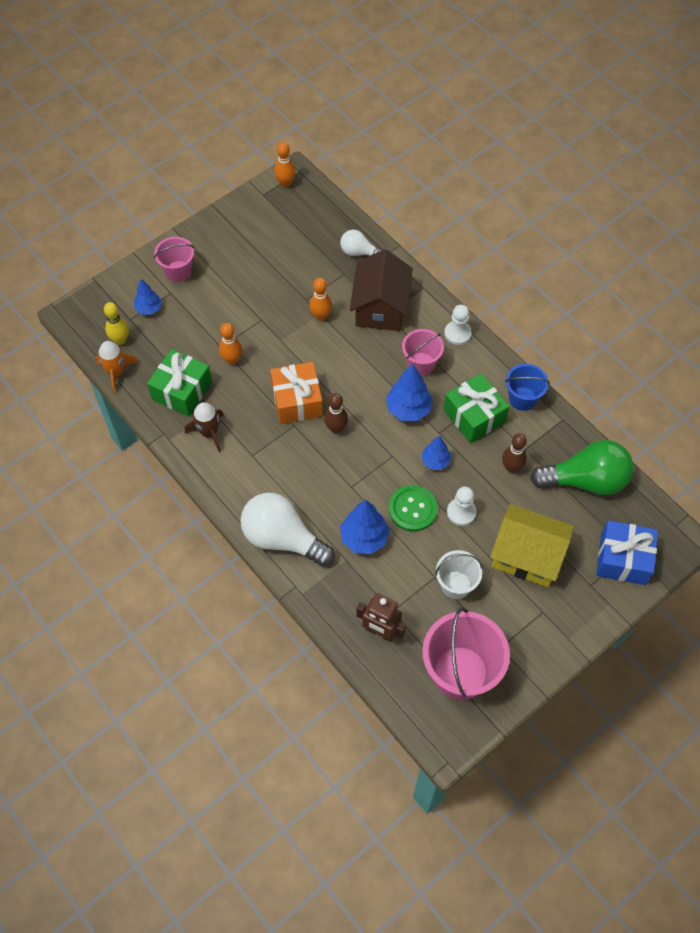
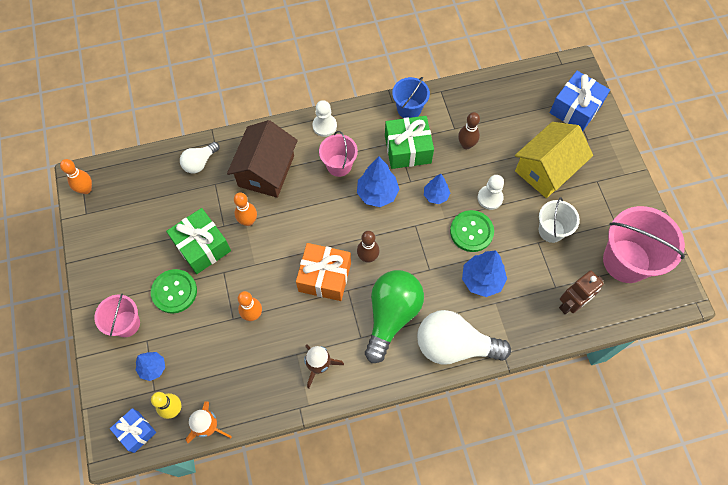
camera: 65 degrees left, 5 degrees up
(90, 323) = (136, 432): none -> blue gift
(182, 391) = (262, 372): green gift -> green gift (202, 246)
(224, 292) = (174, 291): none -> green button
(282, 538) = (454, 345): white light bulb -> white light bulb turned 45 degrees clockwise
(380, 307) = (266, 171): brown house -> brown house turned 75 degrees clockwise
(585, 480) = (500, 101): green light bulb -> green light bulb (391, 315)

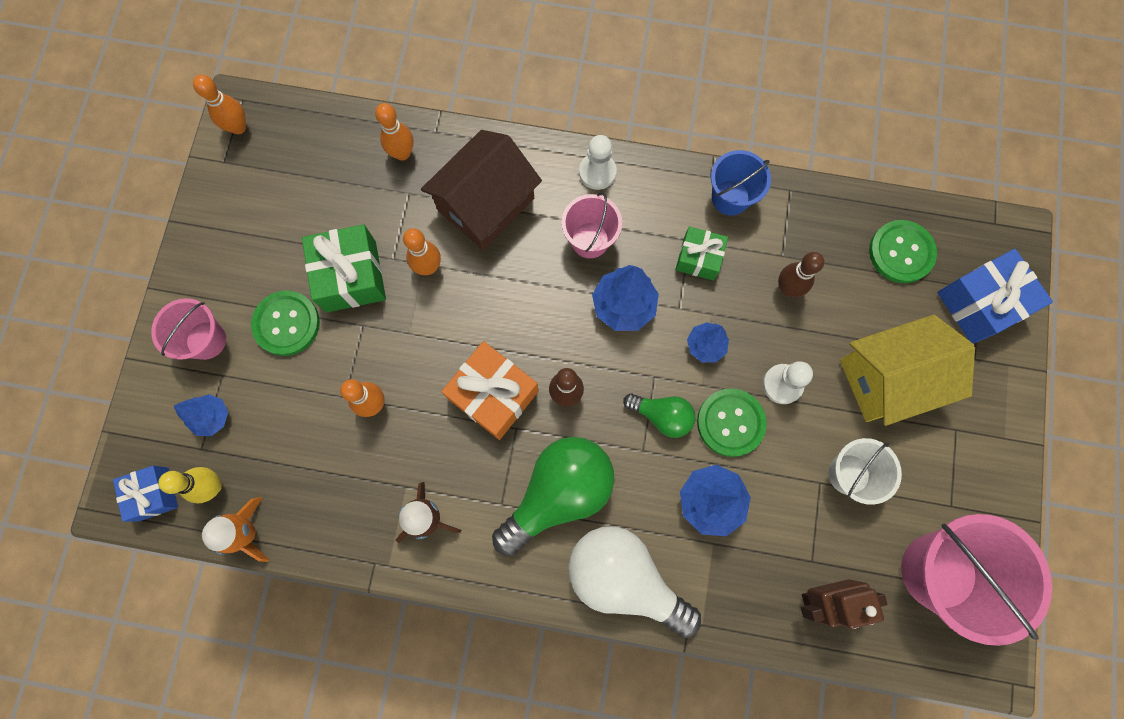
camera: 25 degrees right, 10 degrees up
(200, 162) = (402, 153): white light bulb -> orange bowling pin
(407, 149) = (698, 258): green gift -> green gift, size x0.62
(430, 245) = (662, 416): none -> green light bulb
(519, 100) = (901, 252): none -> green button

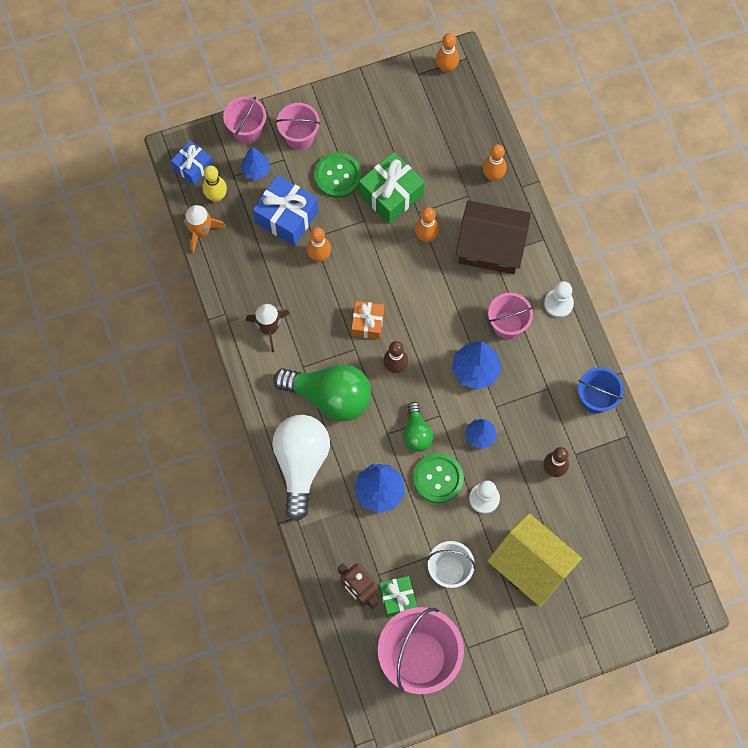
camera: 60 degrees right, 5 degrees down
(154, 398) = (247, 131): none -> pink bucket
(493, 395) = (367, 323): orange gift -> orange gift, size x0.62
(698, 258) = (538, 401): green gift -> green gift (397, 598)
(901, 252) = (628, 532): green button -> none
(980, 303) = (624, 603): blue gift -> blue gift (286, 217)

